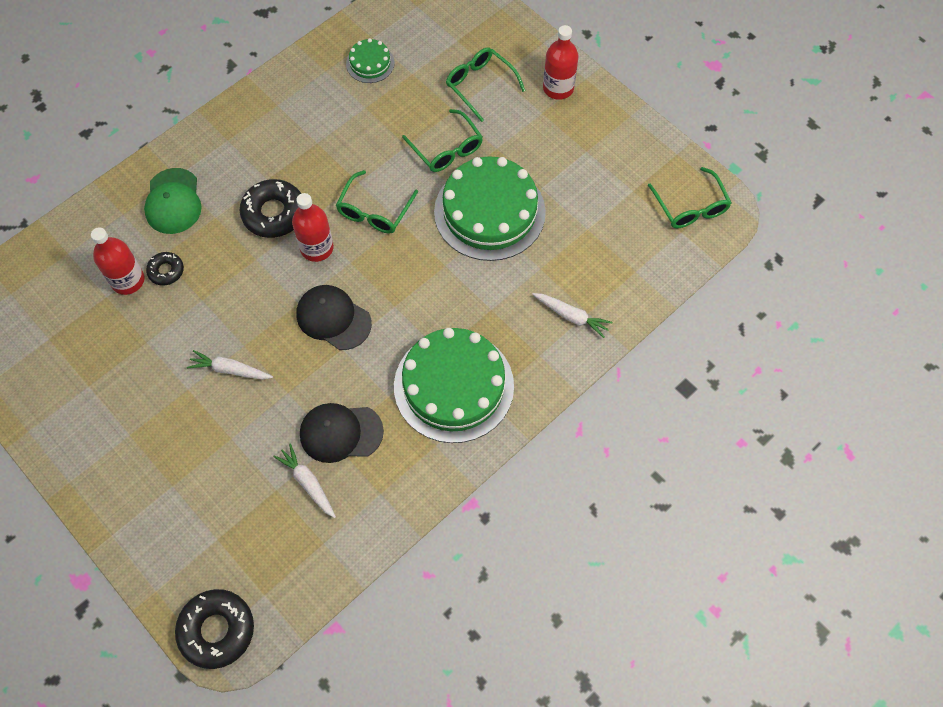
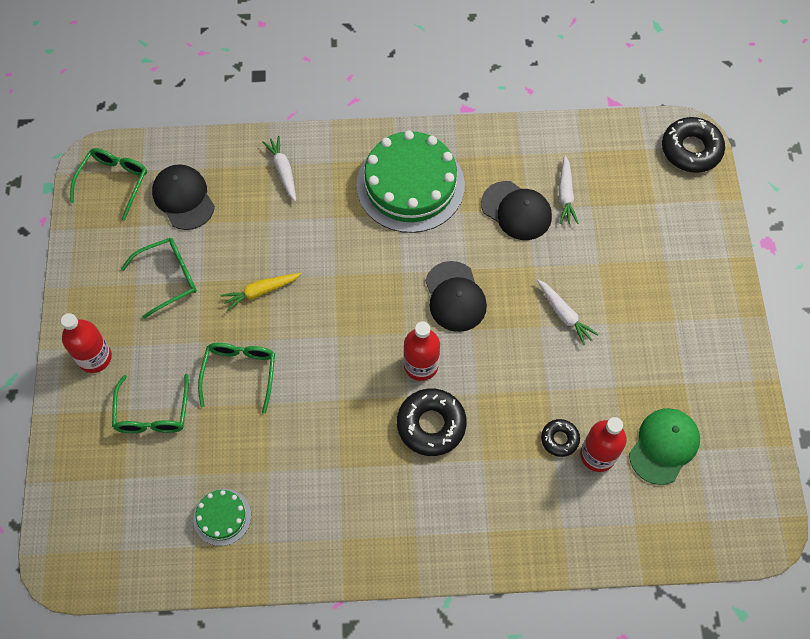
camera: 140 degrees left, 0 degrees up
(173, 201) = (509, 505): green cap -> green cap (664, 446)
(374, 211) = (348, 362): green glasses -> green glasses (168, 278)
(489, 212) = (260, 292): green cake -> yellow carrot
(624, 235) = (183, 198): none -> black cap

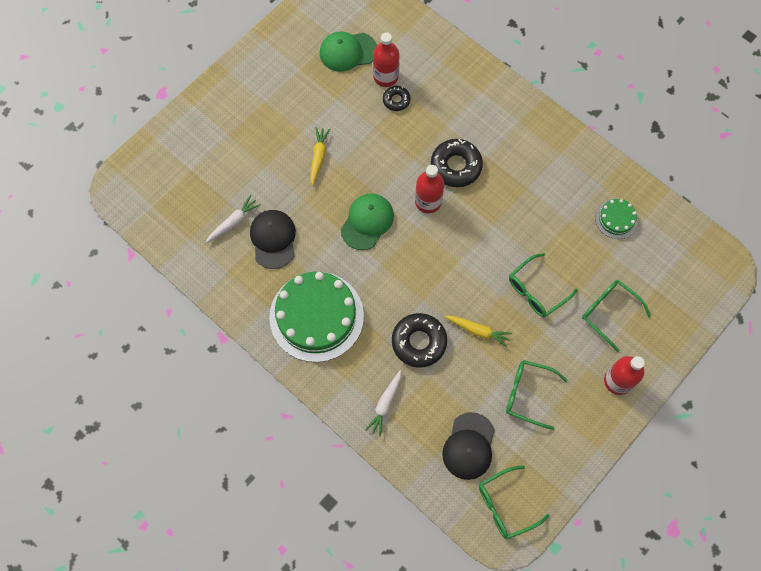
camera: 135 degrees left, 5 degrees up
(153, 413) = (609, 312): green glasses -> green glasses turned 90 degrees counterclockwise
(455, 297) = (367, 222): black cap -> green cap
(564, 315) = (318, 157): white carrot -> yellow carrot
(691, 149) = (128, 180): black donut -> black donut (419, 342)

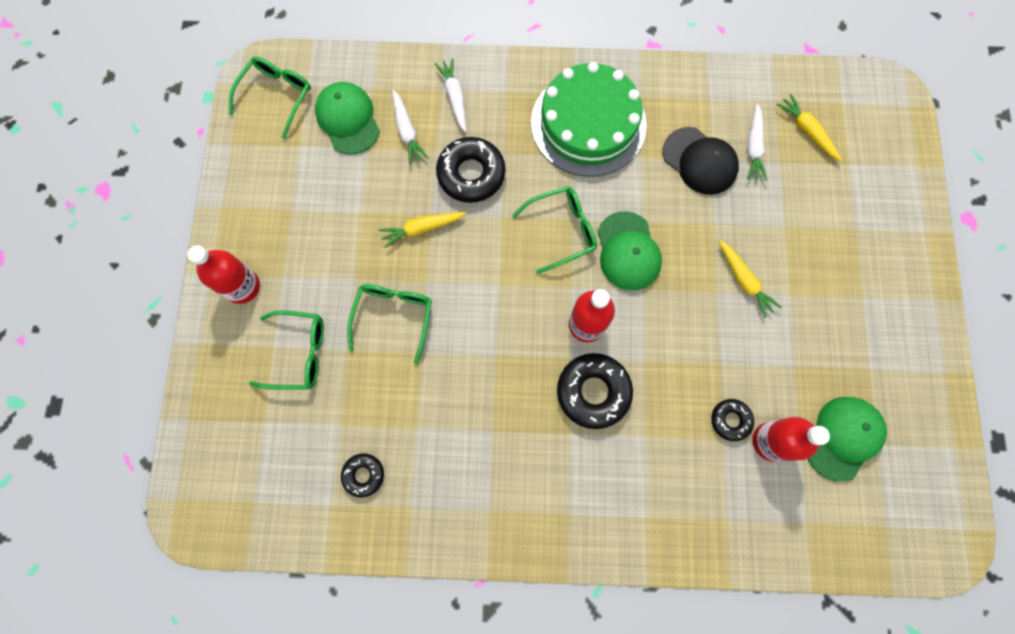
camera: 140 degrees right, 5 degrees up
(192, 207) = (807, 131): none -> yellow carrot
(436, 404) = (407, 131): none -> white carrot
(469, 446) = (348, 119): black cap -> green cap
(528, 394) = (326, 206): green glasses -> green glasses (562, 230)
(616, 219) = (363, 475): green cake -> black donut

